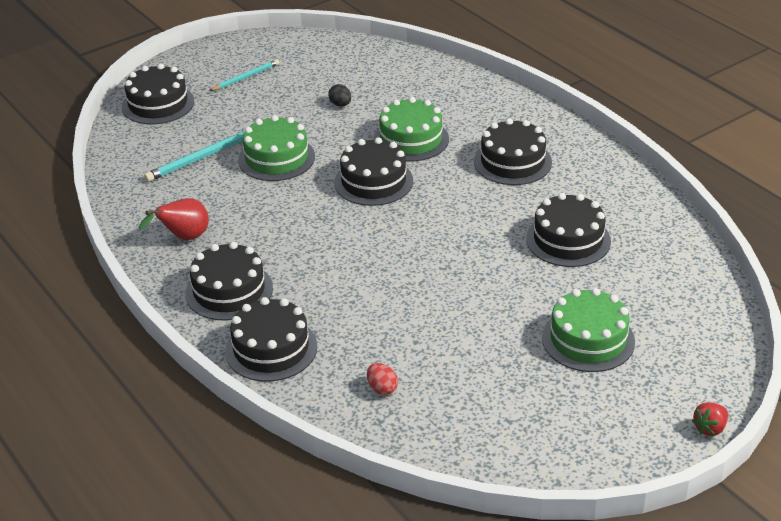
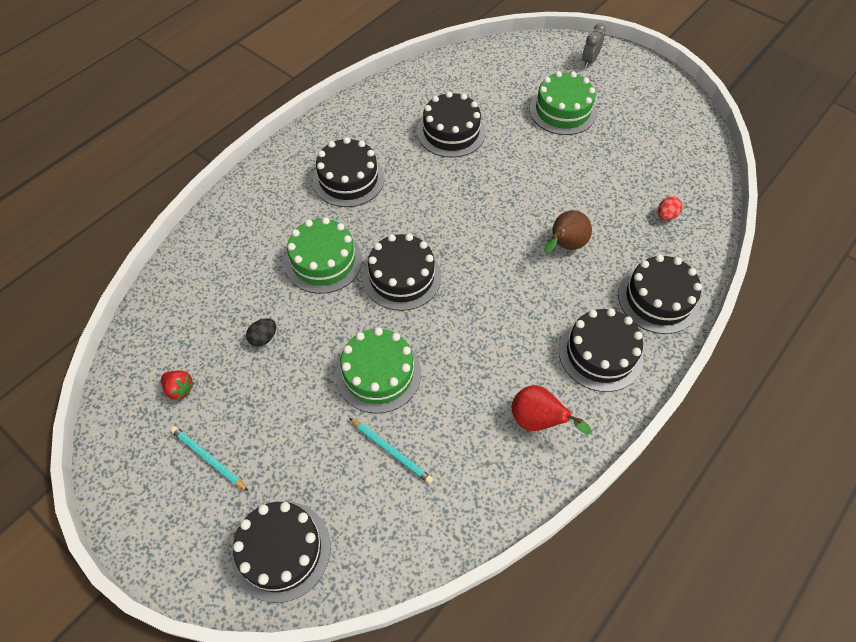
camera: 105 degrees left, 20 degrees up
(203, 157) = (391, 451): turquoise pencil -> turquoise pencil, size x0.66
(369, 295) = (564, 245): none -> brown pear
(689, 389) = (589, 61): none -> grey clock
(710, 428) = (619, 51): red strawberry -> red strawberry (180, 389)

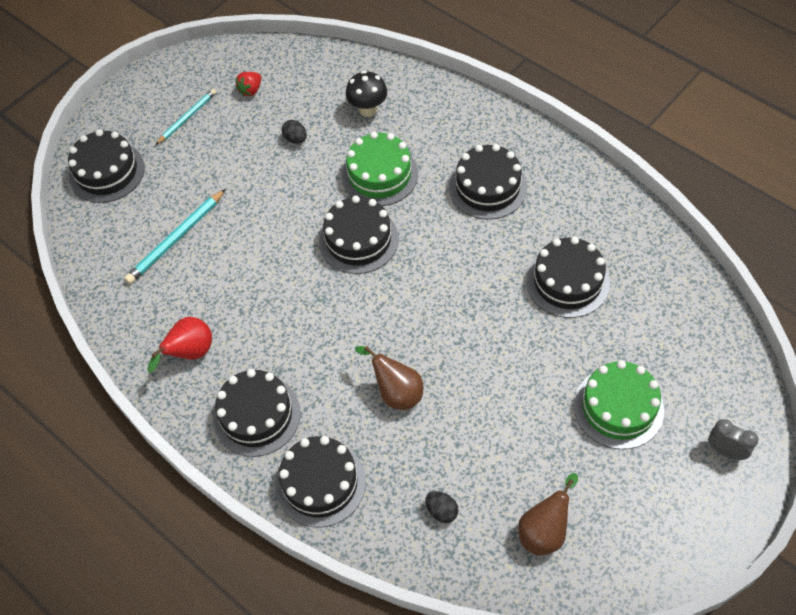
camera: 95 degrees right, 0 degrees up
(235, 272) = (368, 109): none -> black mushroom
(378, 373) = (252, 226): green cake -> none
(391, 451) = (176, 239): turquoise pencil -> turquoise pencil, size x1.51
(666, 216) = (441, 511): red egg -> black egg
(668, 156) = (544, 531): none -> brown pear

